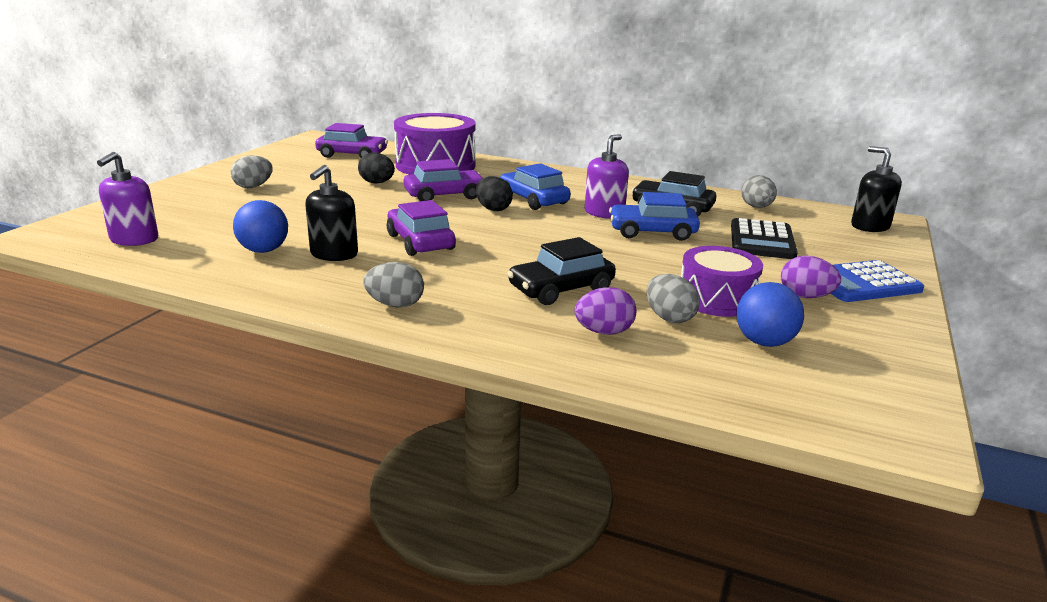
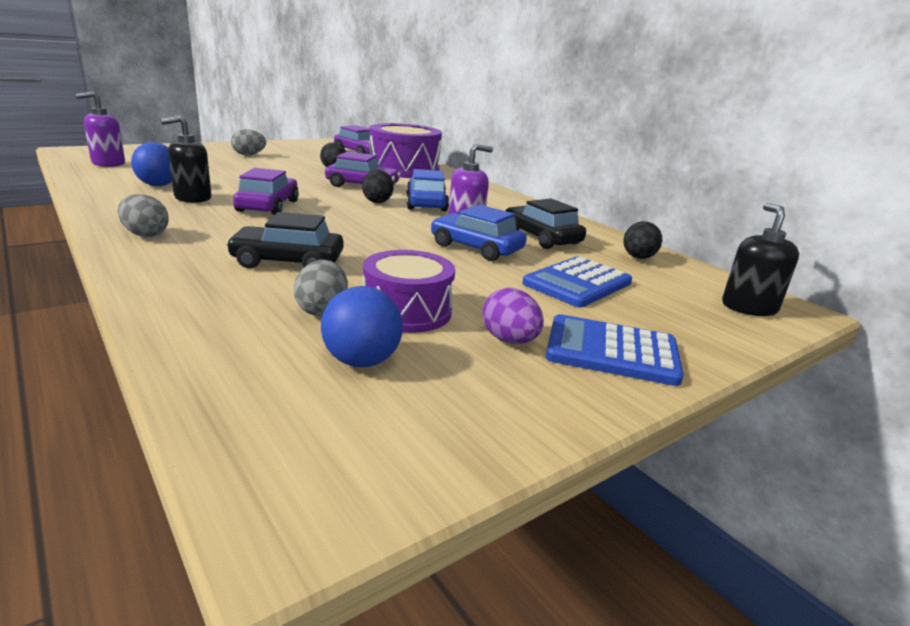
camera: 30 degrees right, 0 degrees up
(604, 332) = (238, 300): purple egg -> none
(756, 207) = (638, 258): grey egg -> black egg
(762, 240) = (577, 283): black calculator -> blue calculator

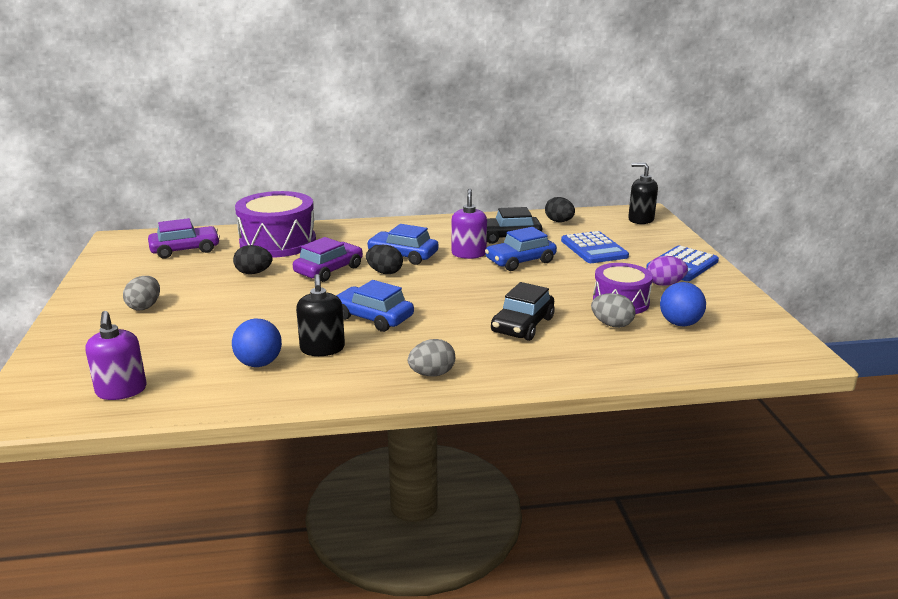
camera: 60 degrees left, 0 degrees up
(268, 206) = (373, 318): purple car -> blue car

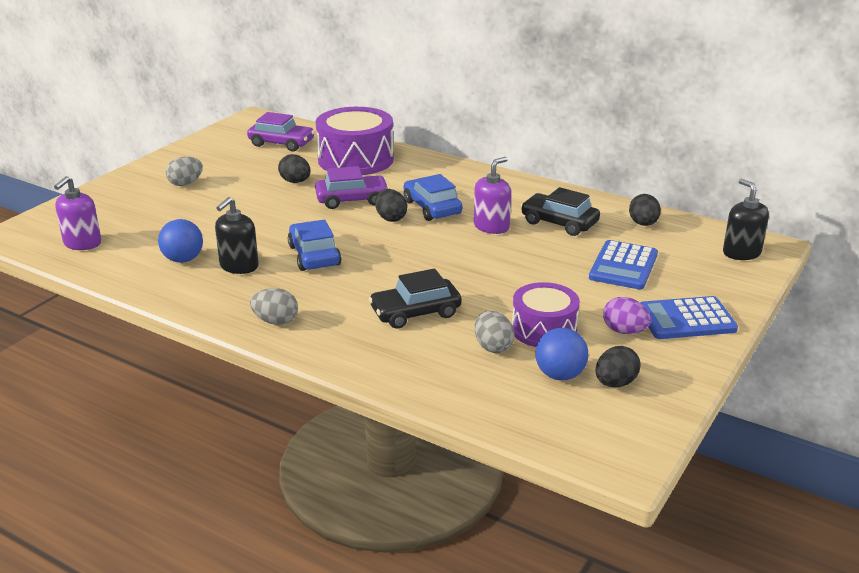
camera: 40 degrees right, 5 degrees up
(520, 261) = (525, 252): blue car -> none
(716, 314) = (615, 383): none -> black egg

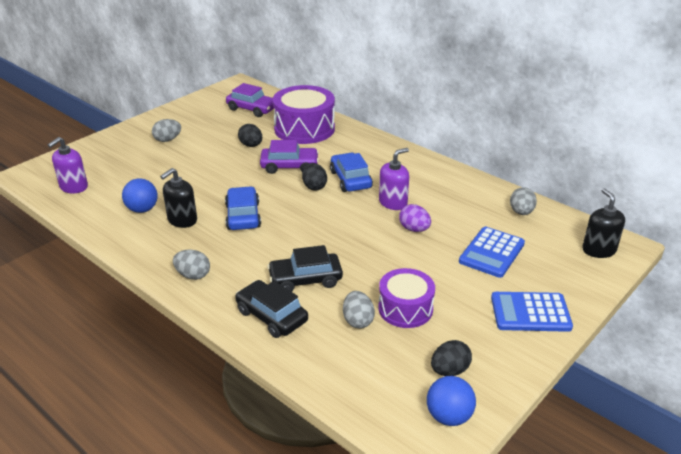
camera: 10 degrees right, 5 degrees up
(559, 223) = (450, 204): black car -> black car (271, 316)
(560, 375) = (405, 356): blue ball -> blue ball (449, 416)
(624, 331) = (473, 318): purple egg -> purple egg (414, 229)
(643, 224) = (521, 212): black egg -> grey egg

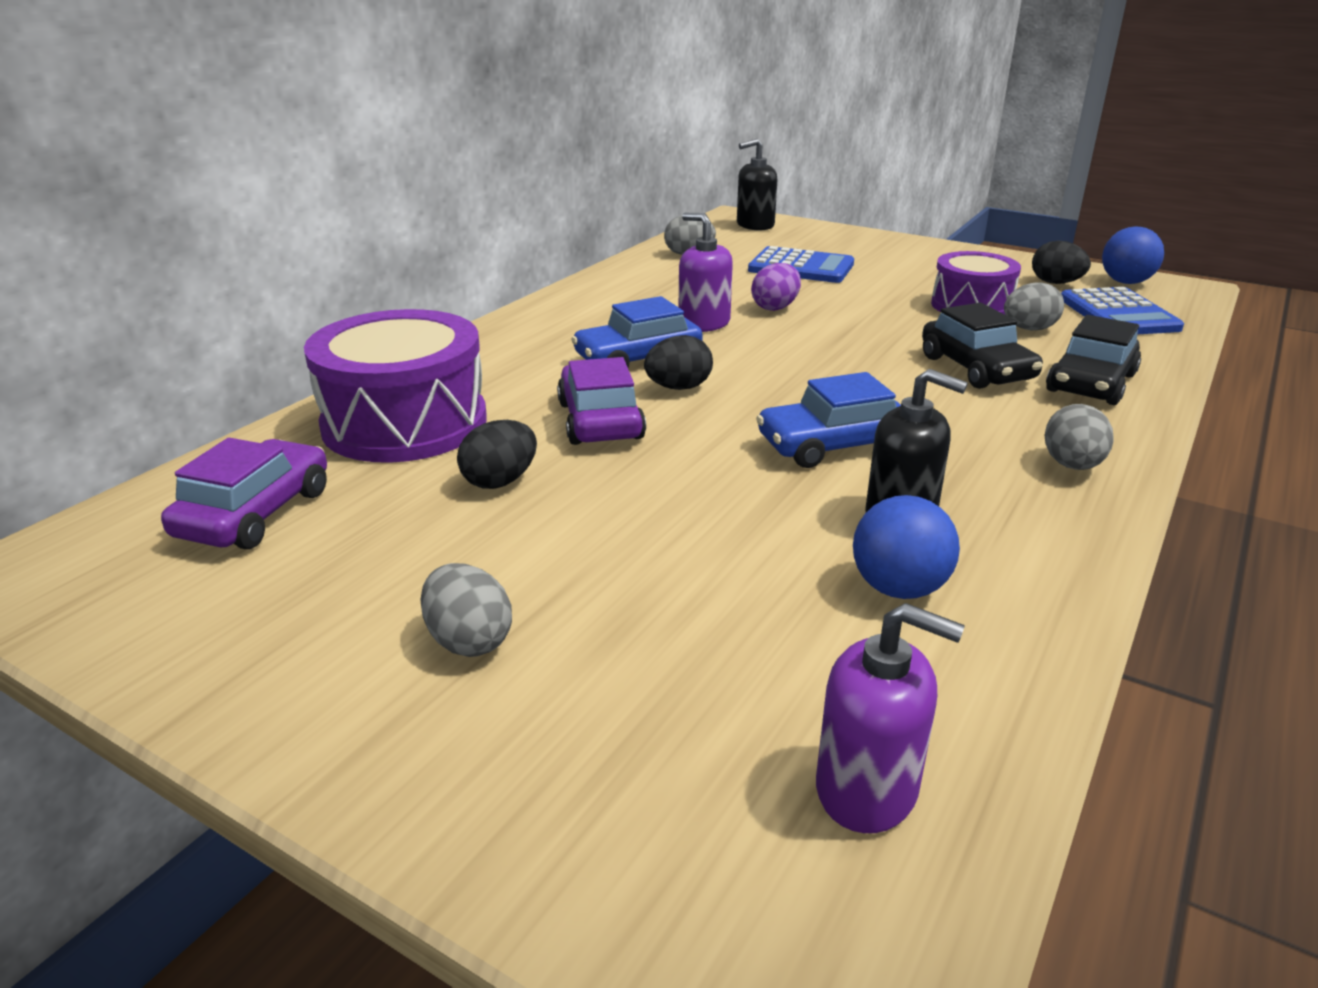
camera: 100 degrees left, 5 degrees down
(530, 312) = (909, 252): blue calculator -> blue calculator (1118, 314)

